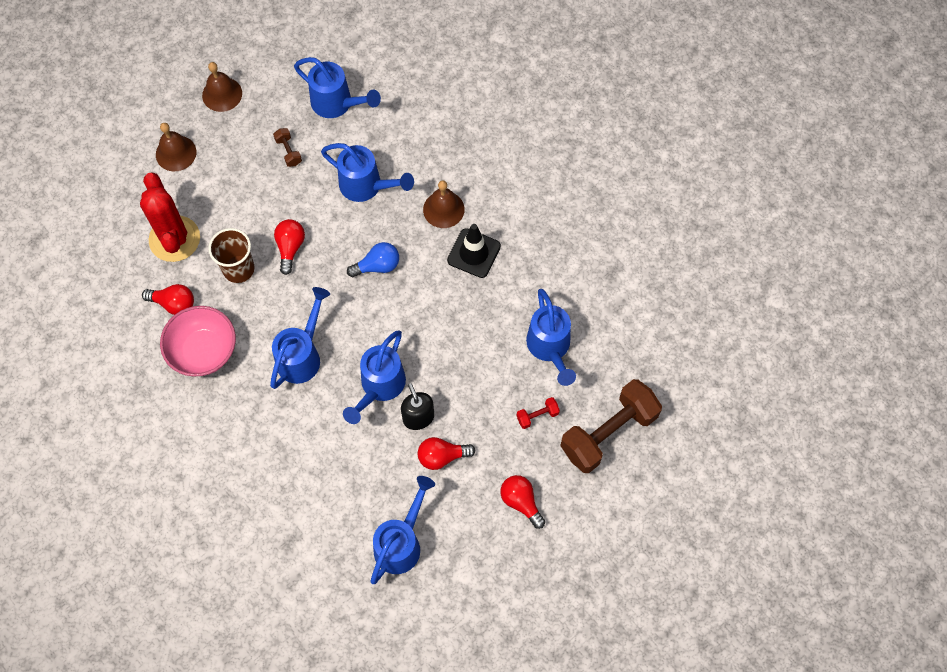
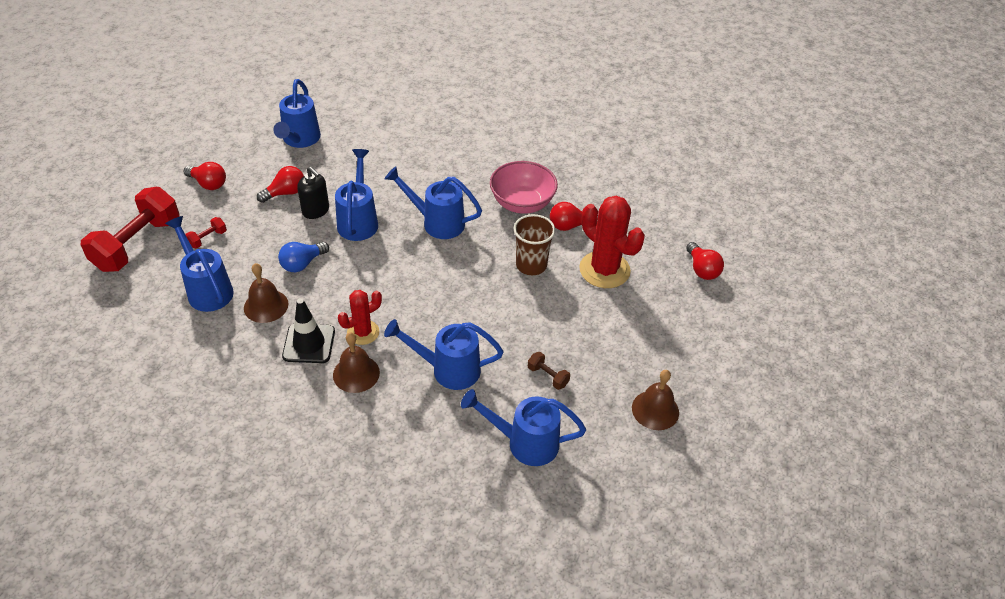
camera: 155 degrees right, 20 degrees down
(176, 153) = (658, 338): brown bell -> brown bell (266, 306)
(290, 248) = (494, 294): red light bulb -> red light bulb (702, 269)
(302, 355) = (437, 222): blue watering can -> blue watering can turned 105 degrees clockwise
(377, 266) = (402, 305): blue light bulb -> blue light bulb (302, 264)
(423, 248) = (363, 332): none -> red cactus
(608, 433) = (137, 244): brown dumbbell -> red dumbbell

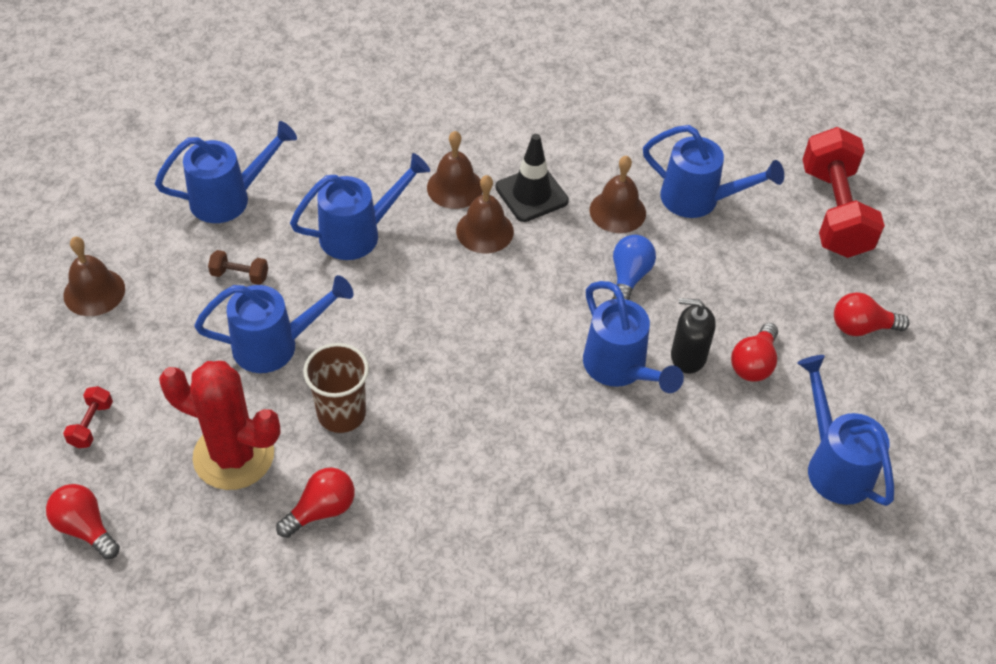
camera: 150 degrees right, 5 degrees up
(207, 239) = (769, 255): red dumbbell -> red dumbbell (91, 424)
(363, 332) = (485, 231): red cactus -> brown bell
(437, 222) = (515, 419): blue watering can -> blue watering can (275, 345)
(522, 203) = (417, 517): pink bowl -> none

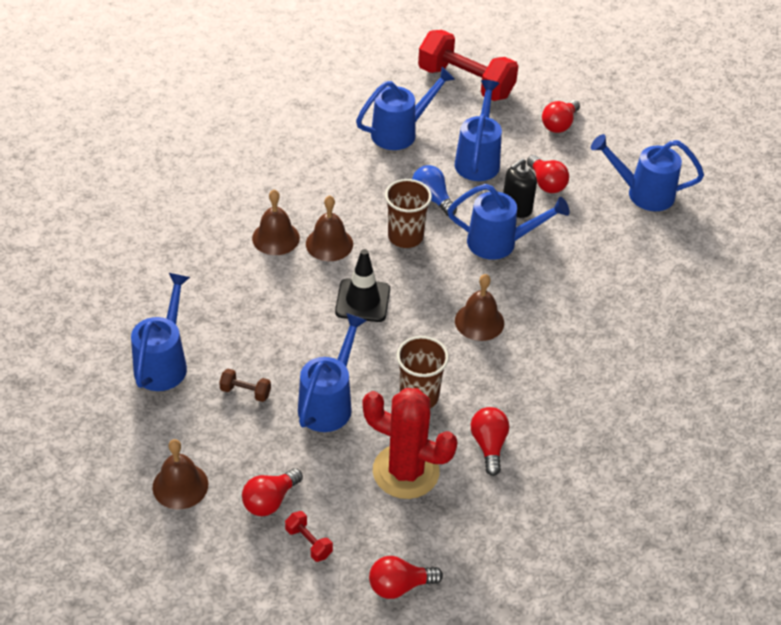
camera: 55 degrees left, 5 degrees down
(121, 367) = (270, 501): none -> red light bulb
(233, 455) = (405, 471): red cactus -> red cactus turned 60 degrees clockwise
(240, 275) = (245, 392): brown dumbbell -> brown dumbbell turned 60 degrees clockwise
(359, 233) = (269, 308): blue watering can -> blue watering can (478, 159)
(531, 194) = (319, 204): black traffic cone -> black traffic cone (362, 301)
(552, 285) = (405, 236): none -> brown cup
(617, 211) = (374, 173): brown bell -> brown bell (479, 321)

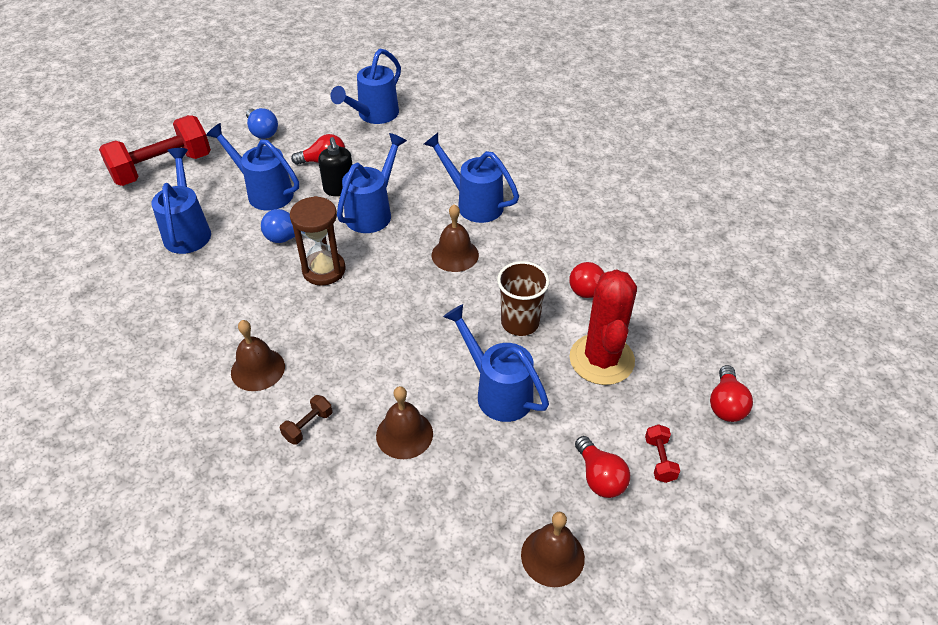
camera: 65 degrees left, 0 degrees up
(163, 362) = (374, 525): blue watering can -> blue watering can (474, 203)
(245, 392) = (452, 458): brown dumbbell -> brown dumbbell (308, 426)
(309, 542) = (659, 460): red dumbbell -> red dumbbell turned 75 degrees counterclockwise
(329, 244) = (295, 328): brown bell -> brown bell (404, 434)
(362, 301) = (384, 326): black traffic cone -> none
(405, 236) = (324, 270): brown cup -> brown hourglass
(405, 471) = (601, 359): red cactus -> red cactus turned 45 degrees counterclockwise
(559, 124) = (262, 132): red light bulb -> blue light bulb

